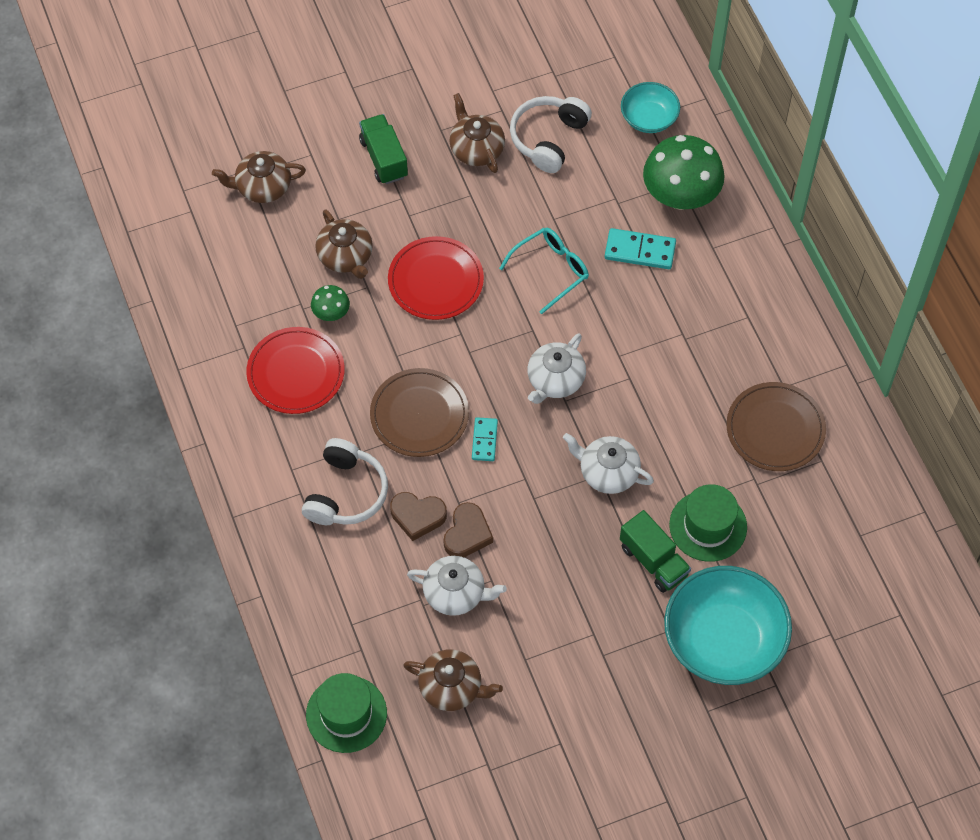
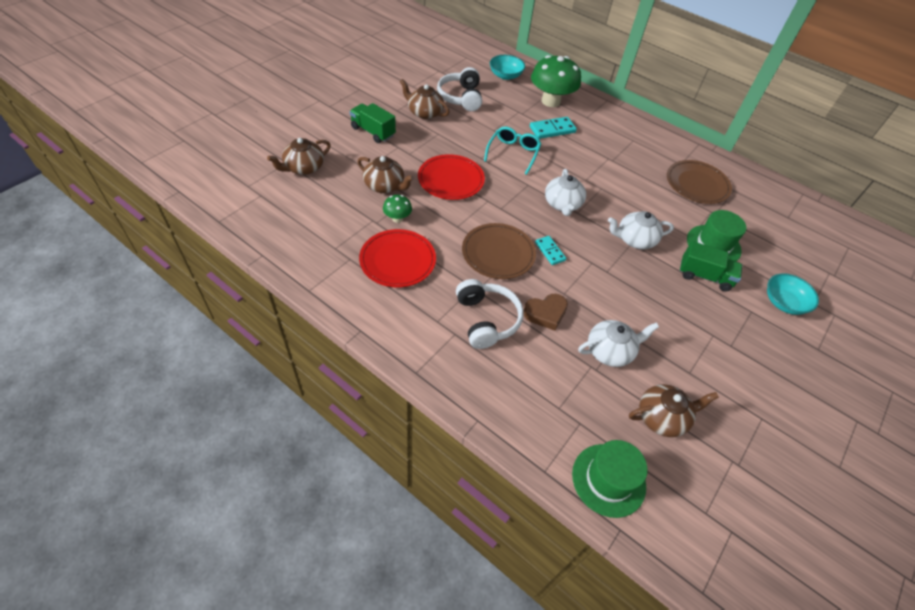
camera: 35 degrees left, 10 degrees down
(467, 534) = (585, 310): brown heart -> none
(723, 640) = (783, 302): turquoise bowl -> turquoise bowl, size x0.53

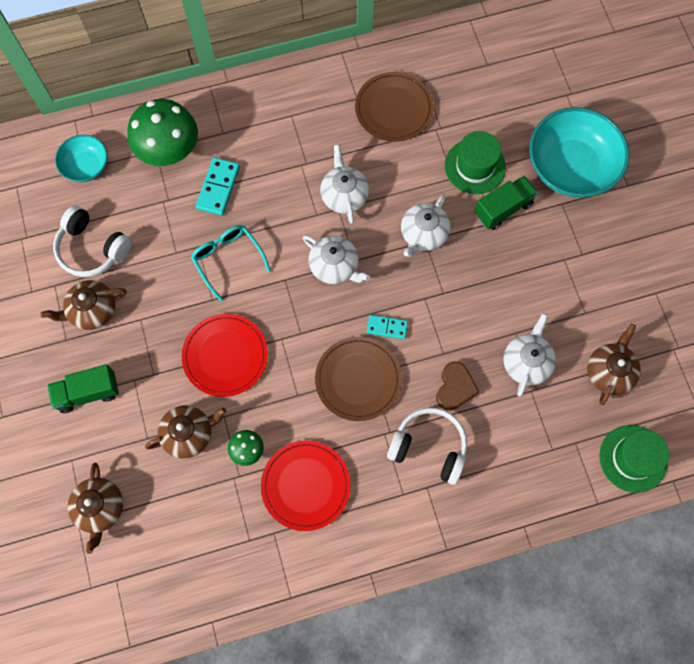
camera: 50 degrees left, 20 degrees up
(613, 187) = (344, 195): none -> white teapot
(783, 302) = (570, 167): turquoise bowl -> turquoise bowl, size x1.87

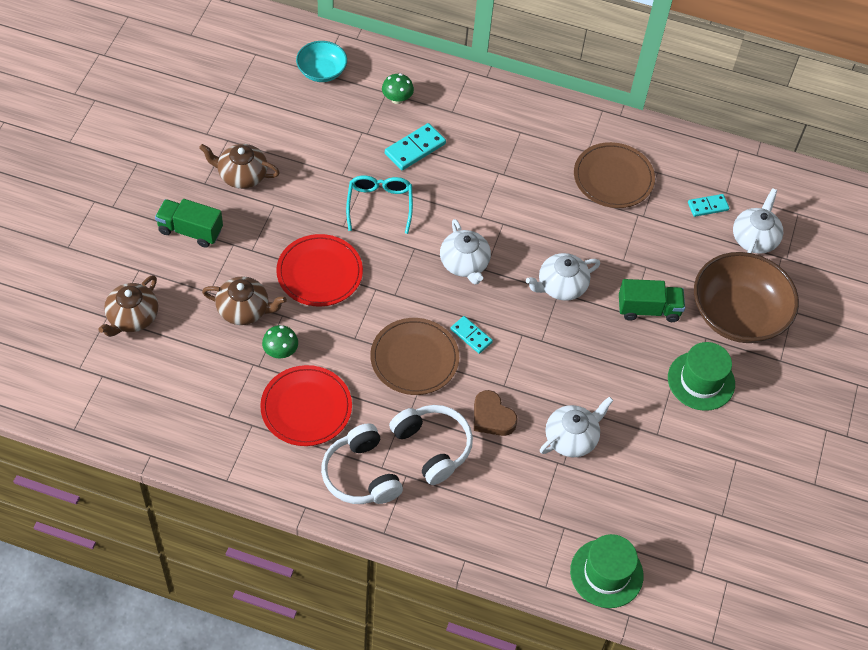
camera: 30 degrees right, 15 degrees down
(92, 249) = (278, 132): white headphones -> white headphones (361, 475)
(169, 151) = (397, 99): green mushroom -> green mushroom, size x0.47
(344, 195) = (516, 216): white teapot -> white teapot (754, 238)
(455, 388) = (492, 417): brown heart -> brown heart turned 90 degrees clockwise
(475, 166) = (649, 262): green hat -> green hat (701, 381)
(483, 86) = (708, 206): none -> turquoise domino
(570, 167) = (738, 314): turquoise bowl -> brown bowl
(609, 371) = (641, 493): brown teapot -> none

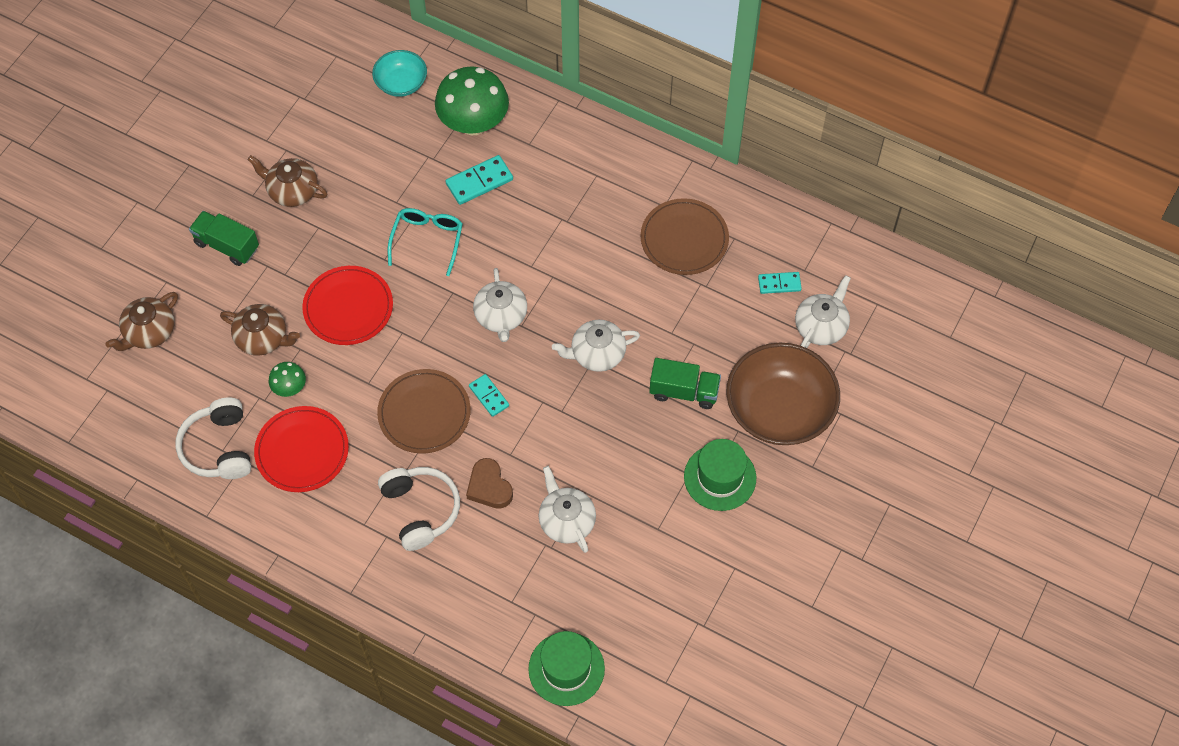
camera: 15 degrees right, 5 degrees up
(361, 475) = (341, 529): white headphones -> white headphones (219, 447)
(397, 99) = (473, 123): green mushroom -> green mushroom, size x2.13
(571, 438) = (566, 521): white teapot -> white teapot turned 90 degrees counterclockwise

